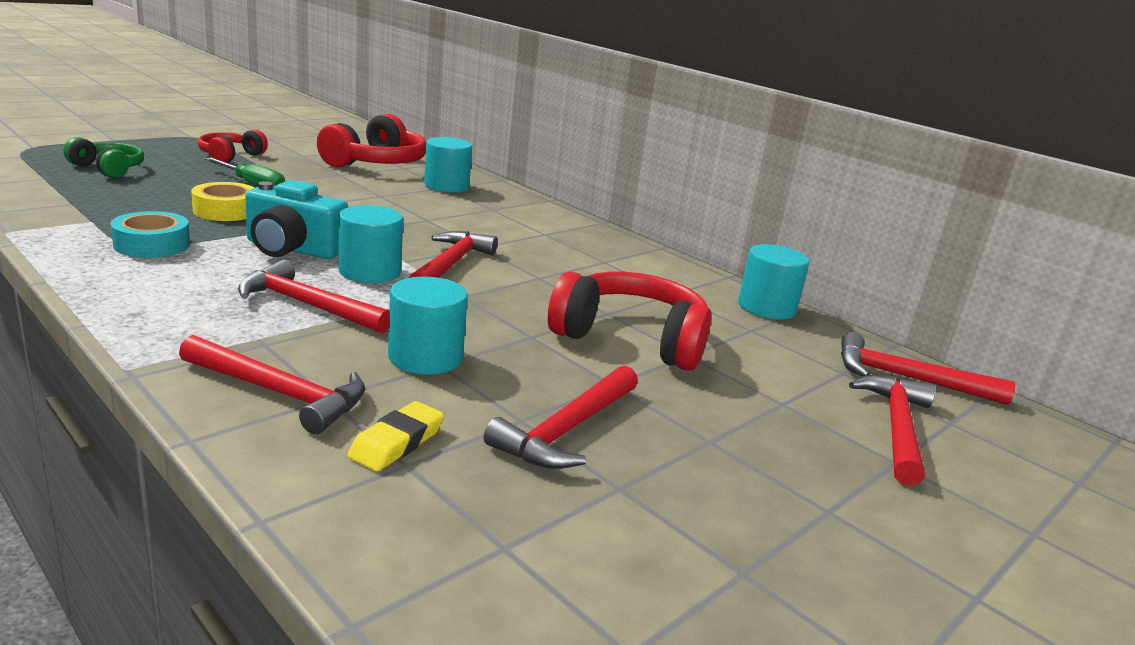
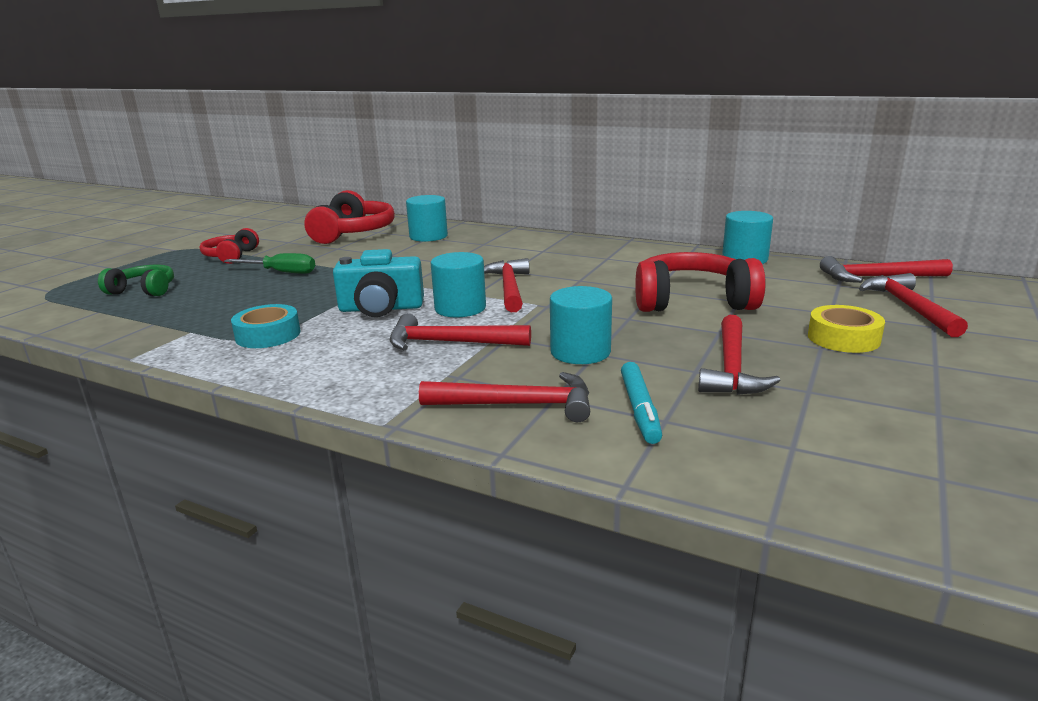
camera: 15 degrees left, 0 degrees up
(226, 211) = (289, 296): yellow tape -> yellow tape (843, 338)
(397, 442) = (640, 409): yellow eraser -> turquoise marker

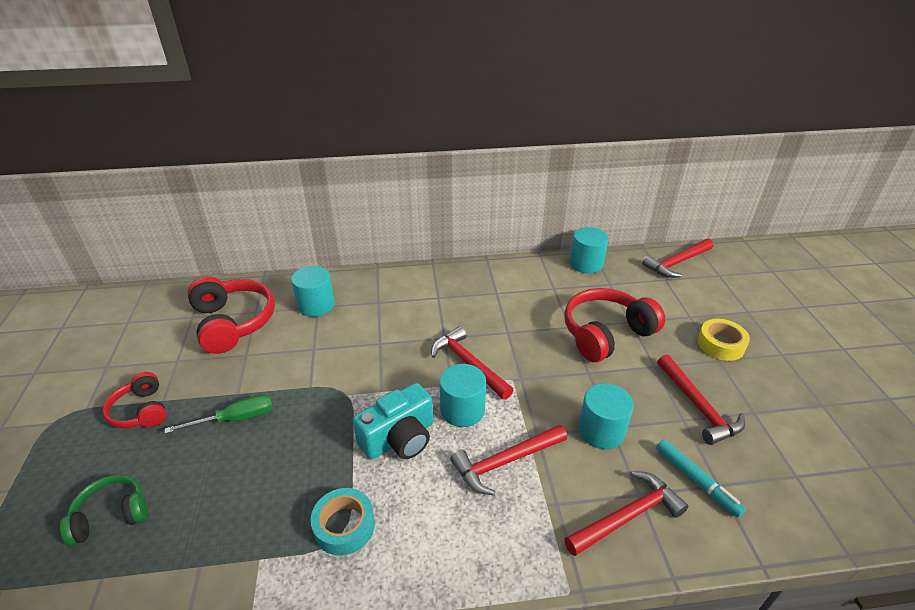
camera: 35 degrees left, 15 degrees up
(908, 307) = (720, 294): red hammer -> none

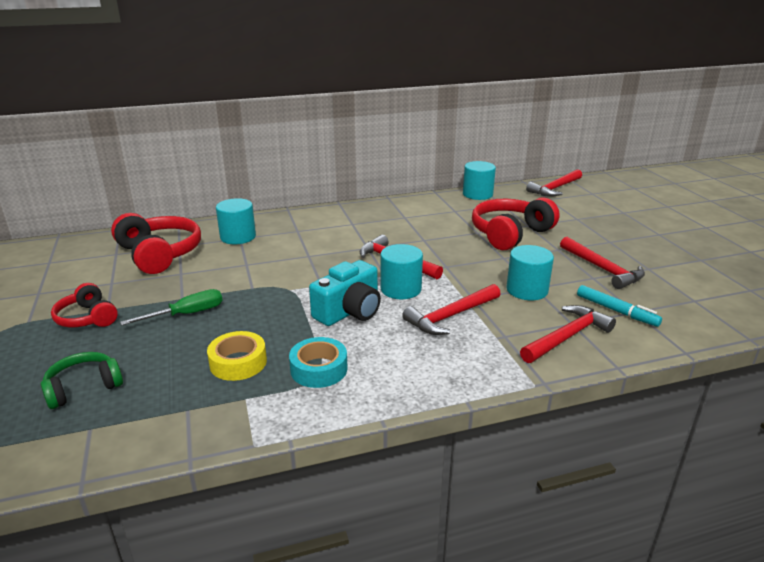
camera: 10 degrees left, 10 degrees down
(720, 344) = (608, 232): yellow tape -> yellow tape (238, 362)

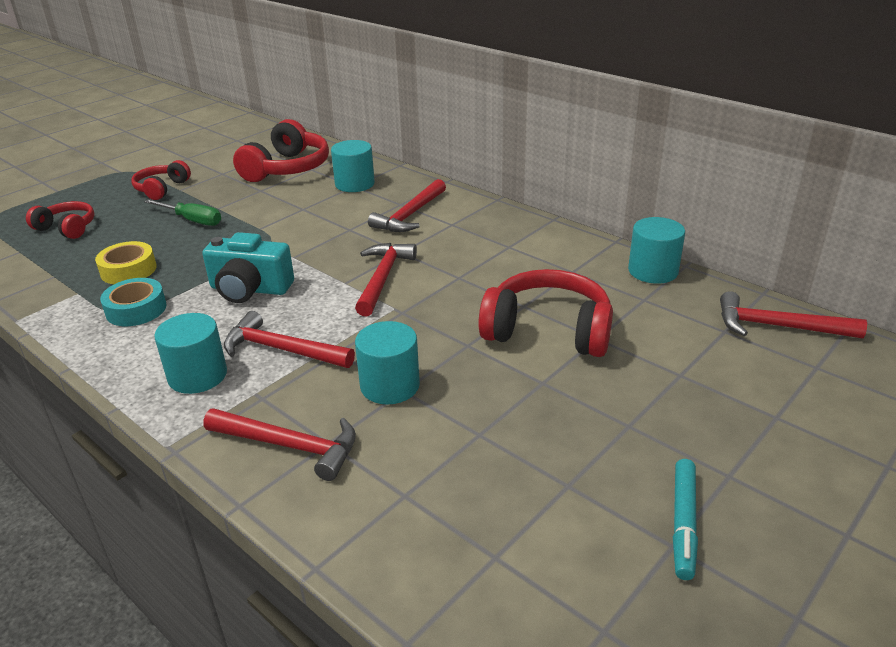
camera: 60 degrees right, 5 degrees up
(84, 388) = (67, 228): green headphones -> red headphones
(401, 289) = (320, 301): turquoise cylinder -> turquoise cylinder (197, 376)
(602, 269) = (516, 437): red hammer -> red hammer (410, 215)
(616, 311) = (392, 476): turquoise marker -> turquoise marker (683, 523)

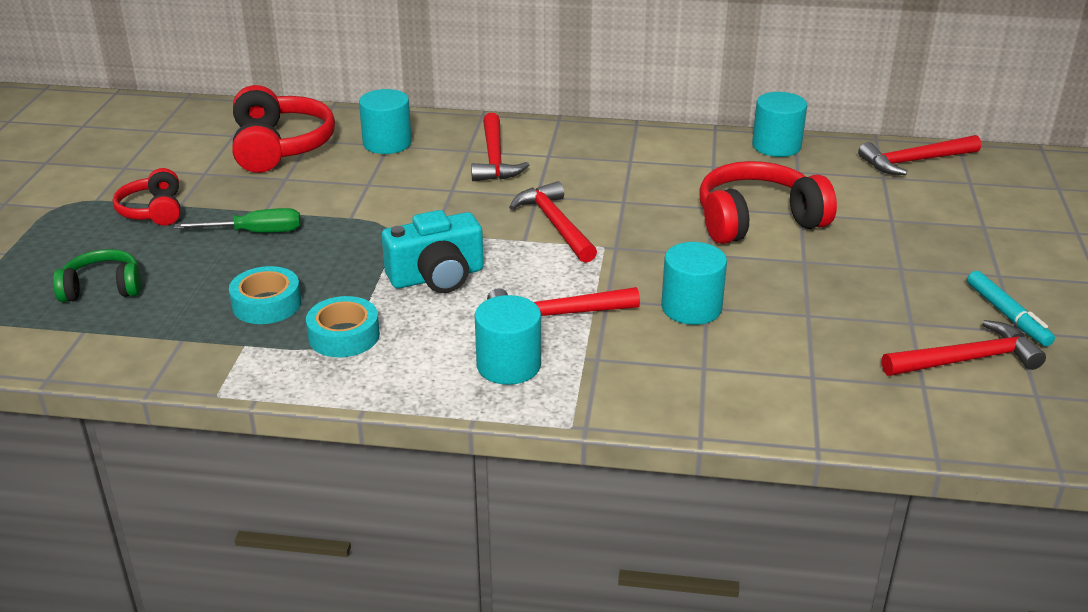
camera: 35 degrees left, 0 degrees up
(67, 228) = (103, 288): red headphones -> green headphones
(128, 270) = (266, 304): yellow tape -> turquoise tape
(290, 446) = (677, 382): red hammer -> red hammer (966, 360)

